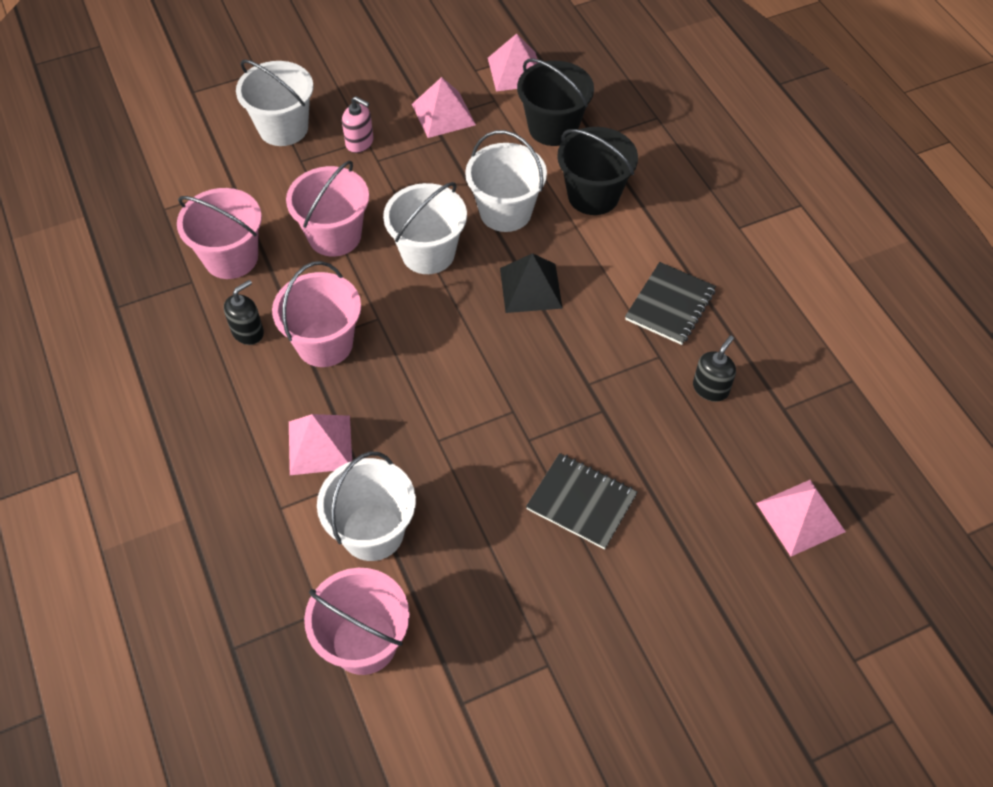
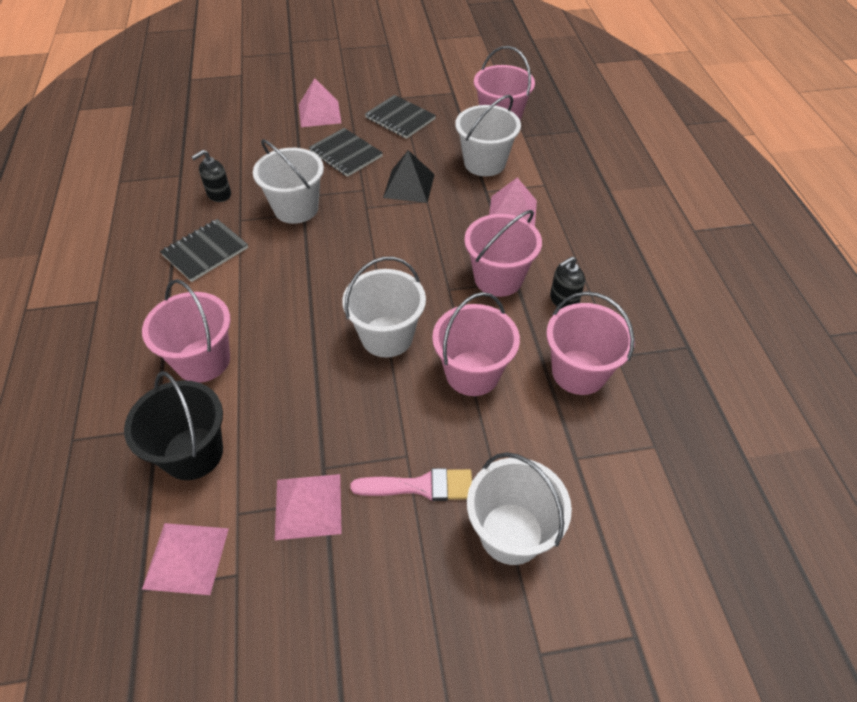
camera: 165 degrees left, 5 degrees down
(360, 142) = (421, 486): pink soap dispenser -> pink brush
(505, 212) = (296, 362): white bucket -> white bucket (296, 208)
(530, 605) = (400, 118): none -> black notebook
(531, 288) = (309, 287): black pyramid -> black pyramid (409, 185)
(593, 195) = (203, 360): black bucket -> pink bucket
(800, 517) = (219, 126): pink pyramid -> pink pyramid (319, 113)

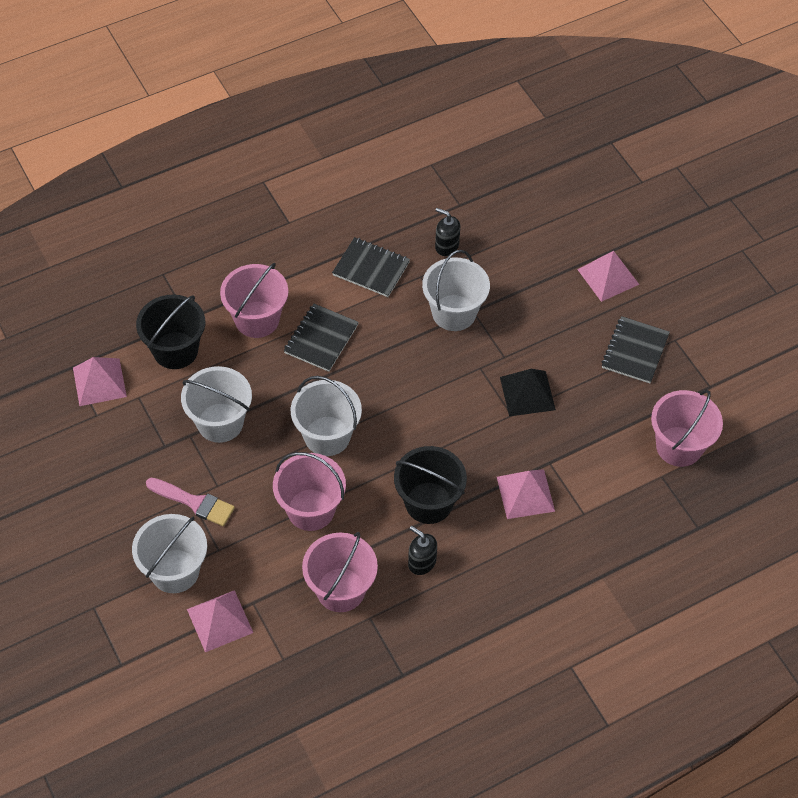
camera: 70 degrees right, 5 degrees up
(308, 506) = (157, 437): pink pyramid -> pink pyramid (220, 621)
(345, 154) = (552, 323): black notebook -> black notebook (321, 339)
(421, 486) = (194, 502): pink brush -> pink brush turned 45 degrees counterclockwise
(484, 163) = (594, 450): white bucket -> white bucket (220, 422)
(498, 278) = (428, 503): pink bucket -> black bucket

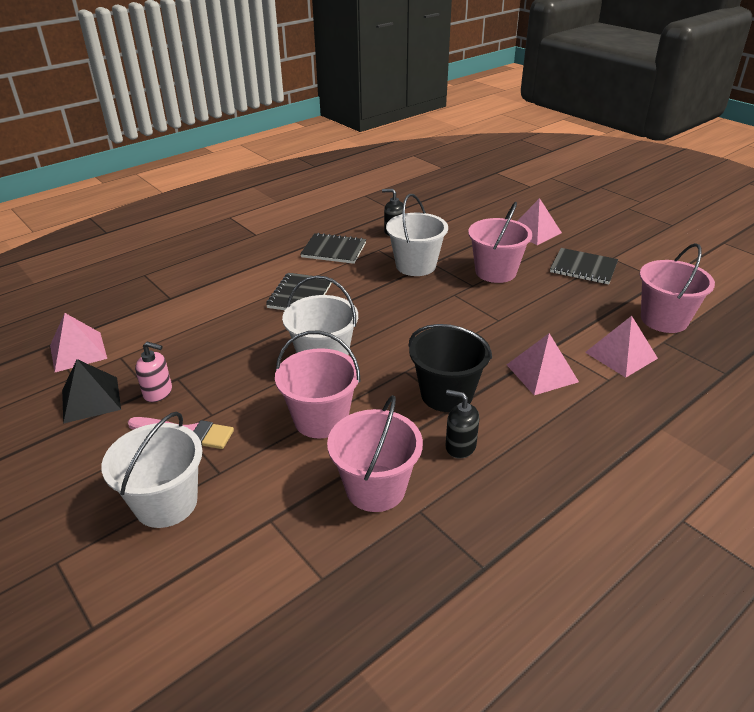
camera: 10 degrees left, 20 degrees down
(172, 450) = (158, 392): none -> pink soap dispenser
(175, 350) = (158, 320): black bucket -> none
(220, 422) = (209, 364): white bucket -> none
(220, 621) = (229, 547): pink pyramid -> pink pyramid (621, 355)
(257, 319) = (237, 291): pink bucket -> pink bucket (495, 272)
(527, 393) = (505, 304): black pyramid -> black pyramid (91, 399)
(635, 351) = (583, 268): black notebook -> black notebook turned 75 degrees counterclockwise

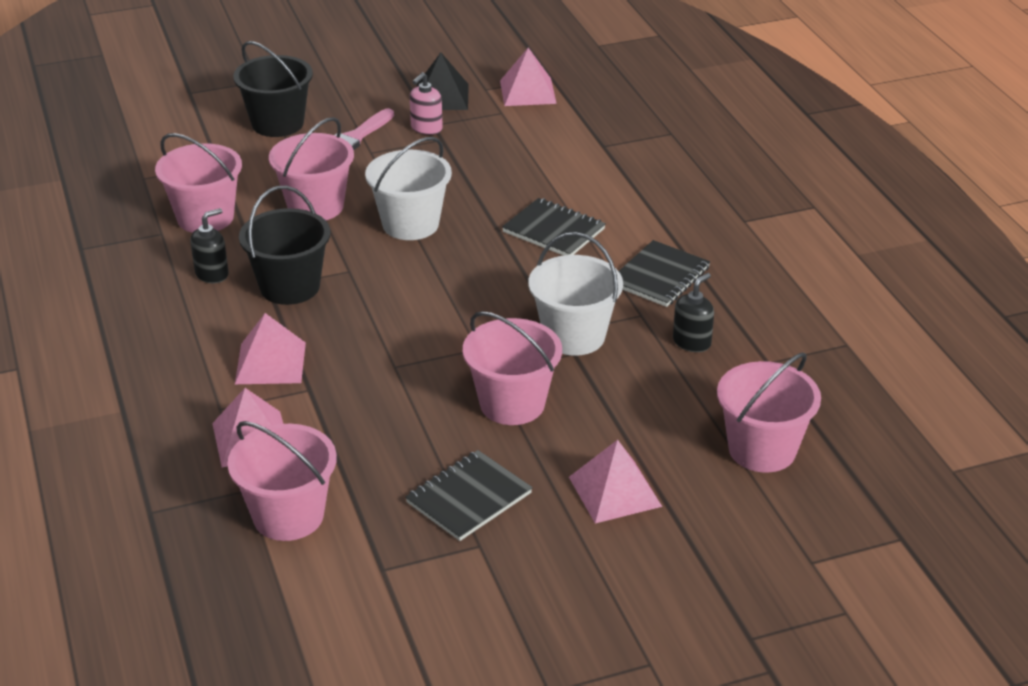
camera: 110 degrees right, 0 degrees up
(166, 503) = (277, 123): white bucket -> black bucket
(467, 204) = (762, 450): none -> pink bucket

